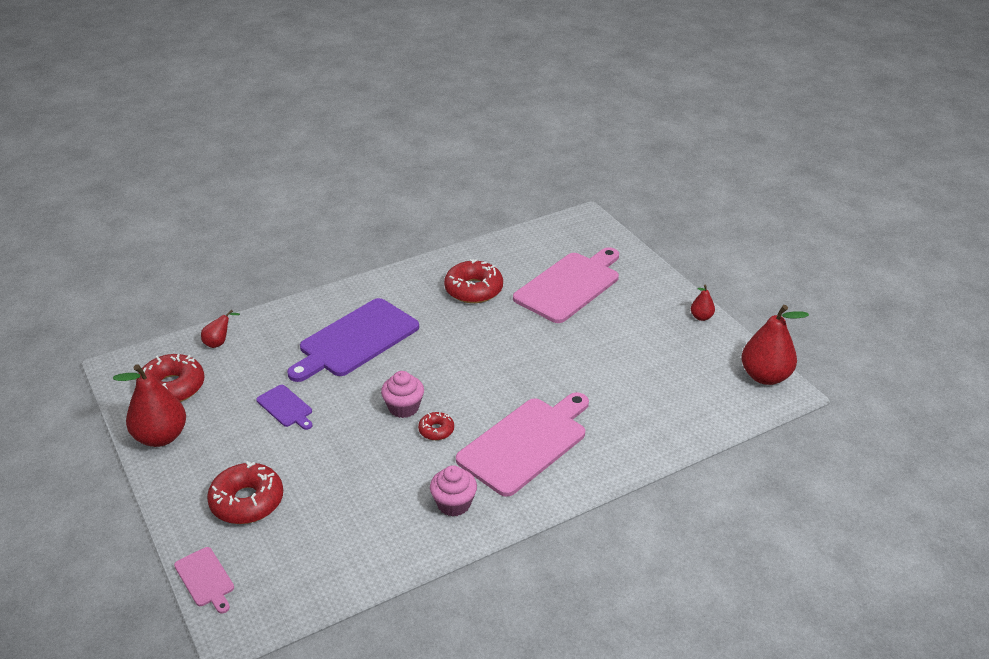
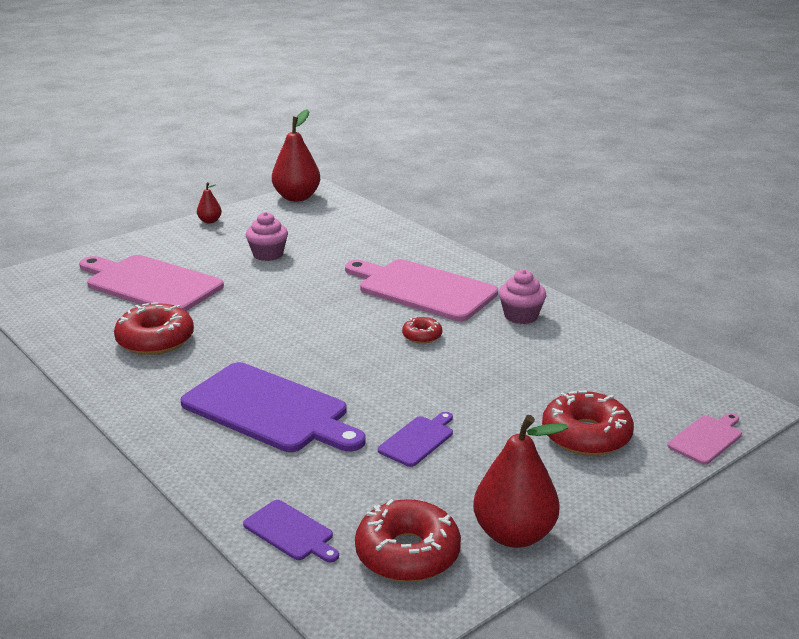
camera: 100 degrees left, 10 degrees down
(219, 342) = (291, 532): red pear -> purple cutting board
(403, 407) = (392, 359): pink cupcake -> pink cupcake (268, 254)

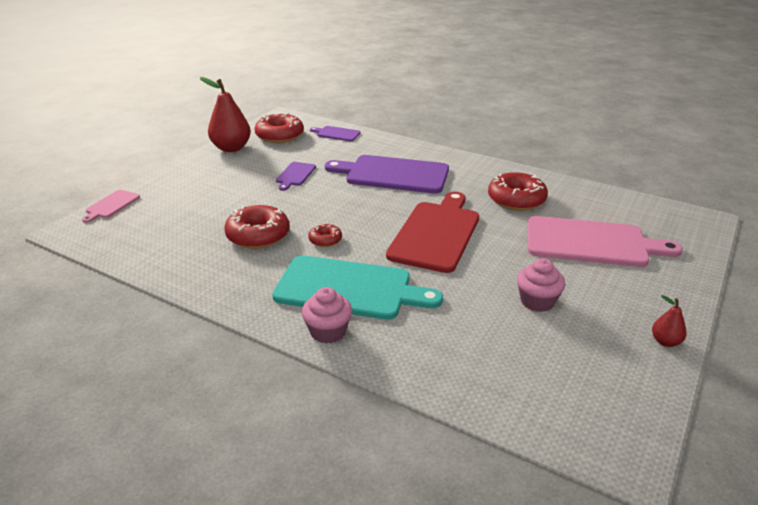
camera: 160 degrees right, 5 degrees up
(294, 320) = (436, 233): none -> red cutting board
(297, 197) = (630, 429): red pear -> none
(422, 289) = (349, 288): pink cutting board -> turquoise cutting board
(521, 316) = (245, 276): pink cupcake -> pink cupcake (328, 332)
(586, 435) = (191, 194): red donut -> red donut (258, 235)

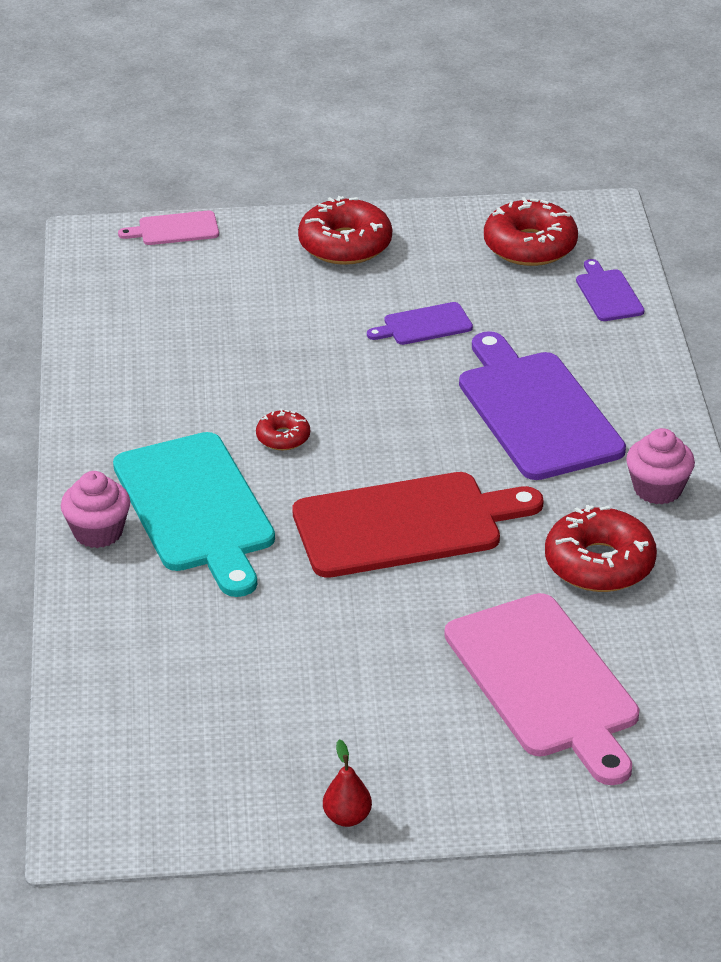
camera: 55 degrees right, 5 degrees up
(231, 148) = (434, 227): red pear -> none
(258, 235) = (234, 379): red donut -> red donut (345, 245)
(537, 301) = (328, 676): pink cupcake -> pink cupcake (658, 489)

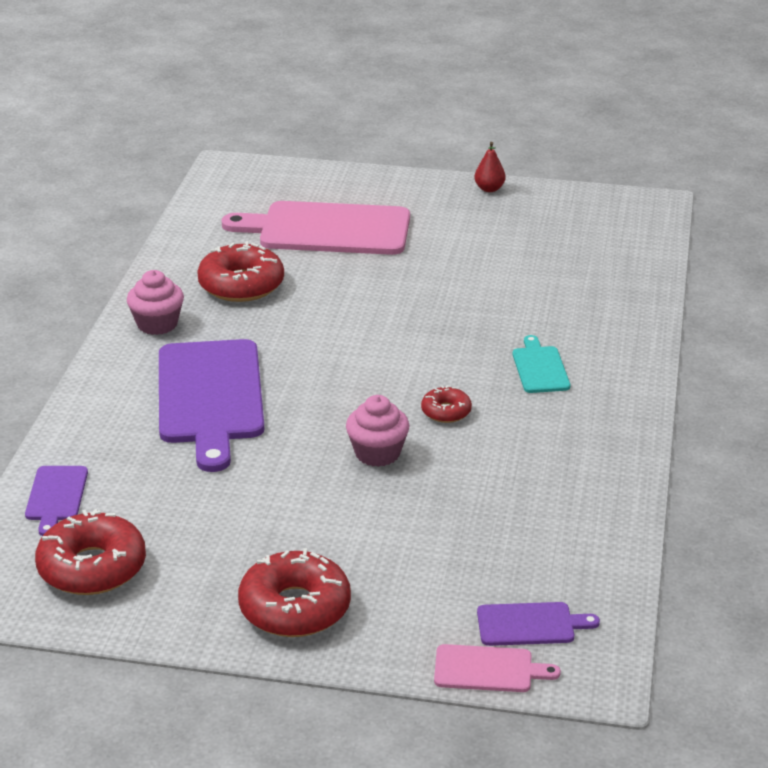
camera: 165 degrees left, 5 degrees down
(98, 532) = (626, 363): pink cupcake -> pink cupcake (377, 453)
(196, 508) = (540, 368): turquoise cutting board -> turquoise cutting board, size x0.47
(405, 525) = (372, 331): red cutting board -> none
(424, 325) = (262, 495): purple cutting board -> purple cutting board (530, 624)
(545, 682) = (327, 229): pink cutting board -> pink cutting board turned 75 degrees counterclockwise

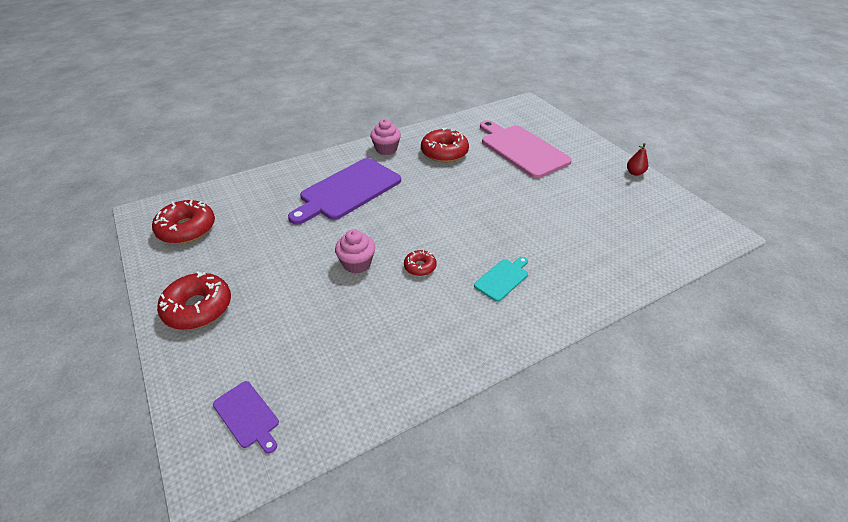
camera: 50 degrees right, 10 degrees up
(56, 496) = (232, 192): purple cutting board -> none
(488, 669) = (189, 420): pink cutting board -> none

